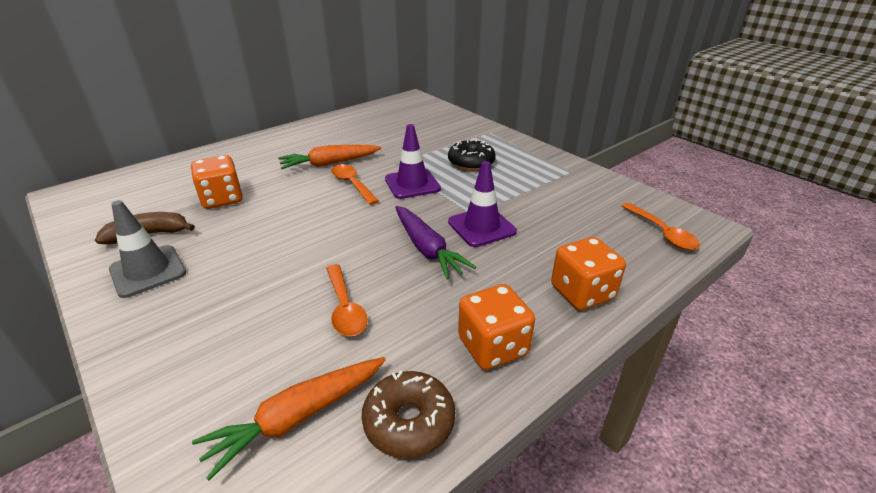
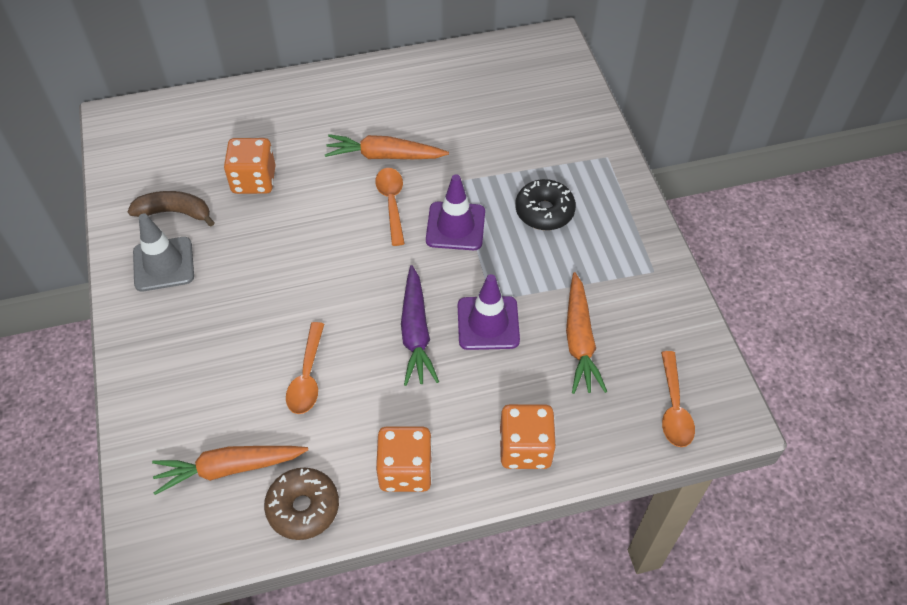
camera: 25 degrees right, 20 degrees up
(558, 217) = (579, 340): none -> orange carrot

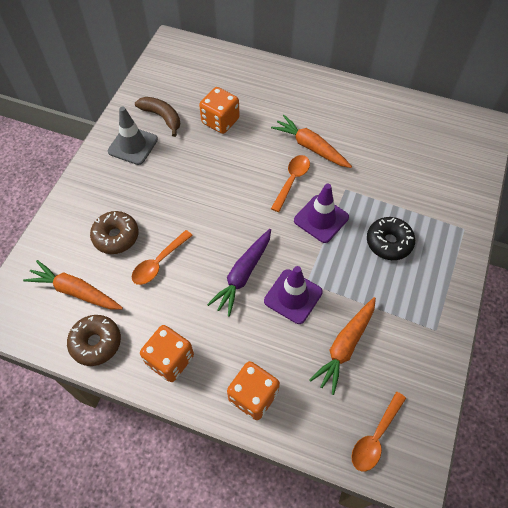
camera: 35 degrees right, 5 degrees up
(229, 378) = (116, 236): none -> brown donut

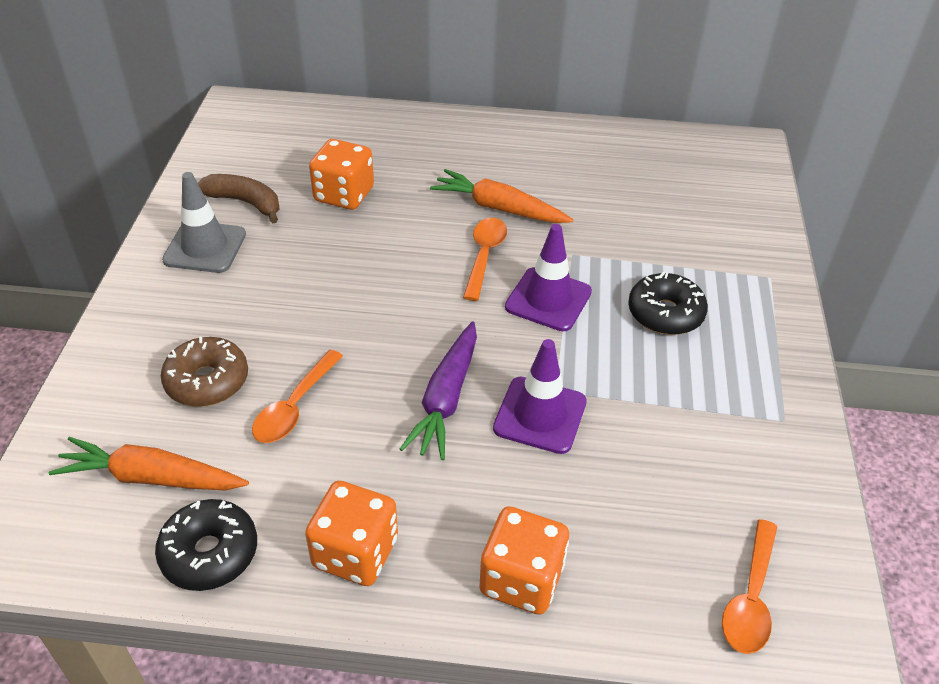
camera: 15 degrees left, 15 degrees down
(96, 343) = (209, 553): brown donut -> black donut
(345, 346) = (650, 471): orange carrot -> none

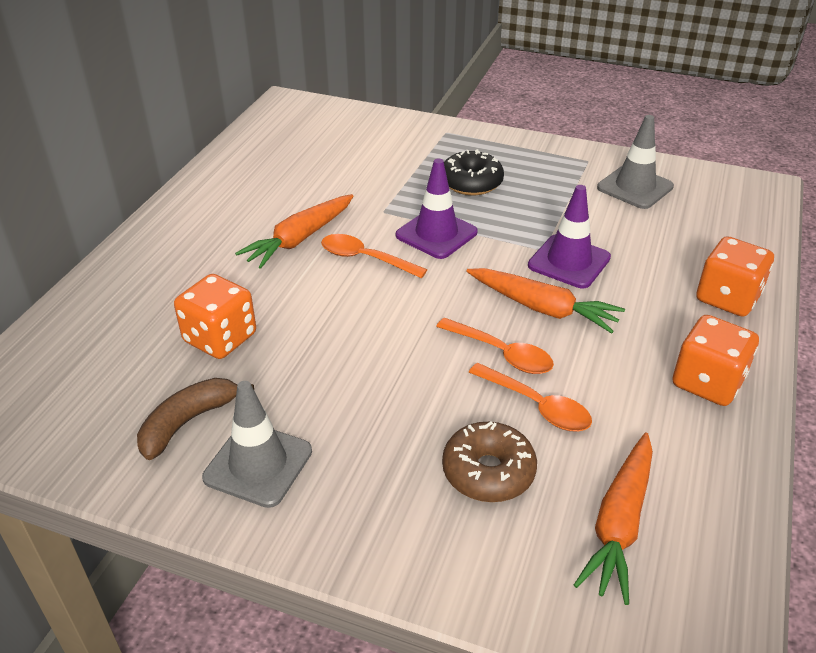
camera: 75 degrees left, 5 degrees down
(209, 553) = (712, 479): black donut -> none
(446, 399) = (543, 308): purple carrot -> orange carrot
(741, 474) = (635, 187): none -> grey traffic cone
(750, 598) = (735, 207): orange spoon -> orange spoon (501, 353)

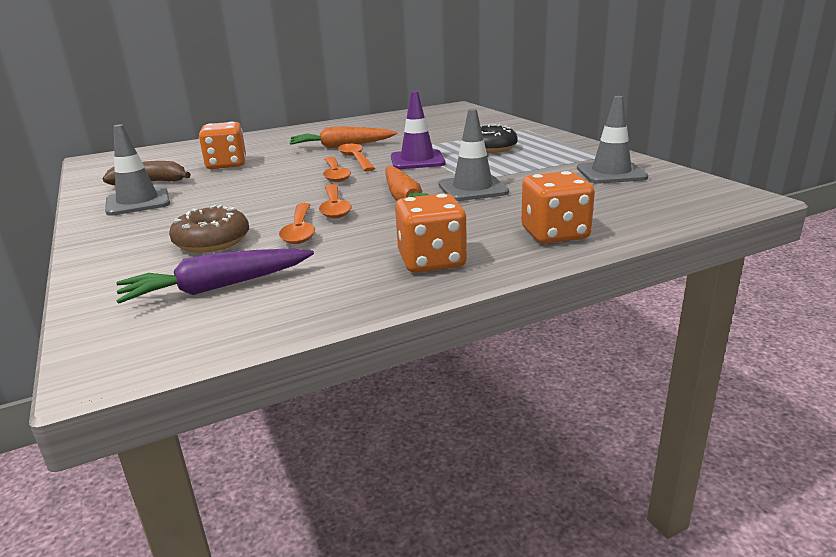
camera: 45 degrees right, 15 degrees down
(397, 297) = (335, 174): none -> orange spoon
(569, 262) = (472, 189): purple traffic cone -> grey traffic cone
(619, 523) = (217, 287): orange carrot -> purple carrot

